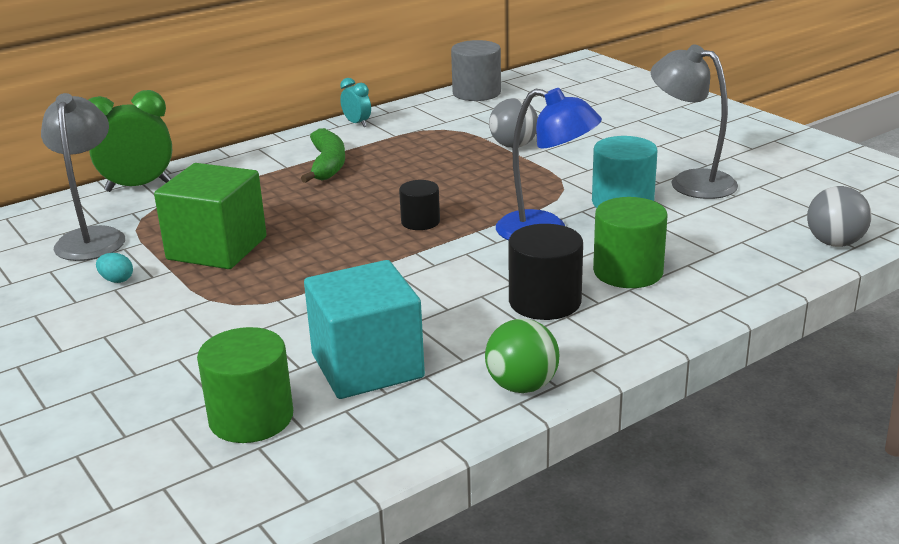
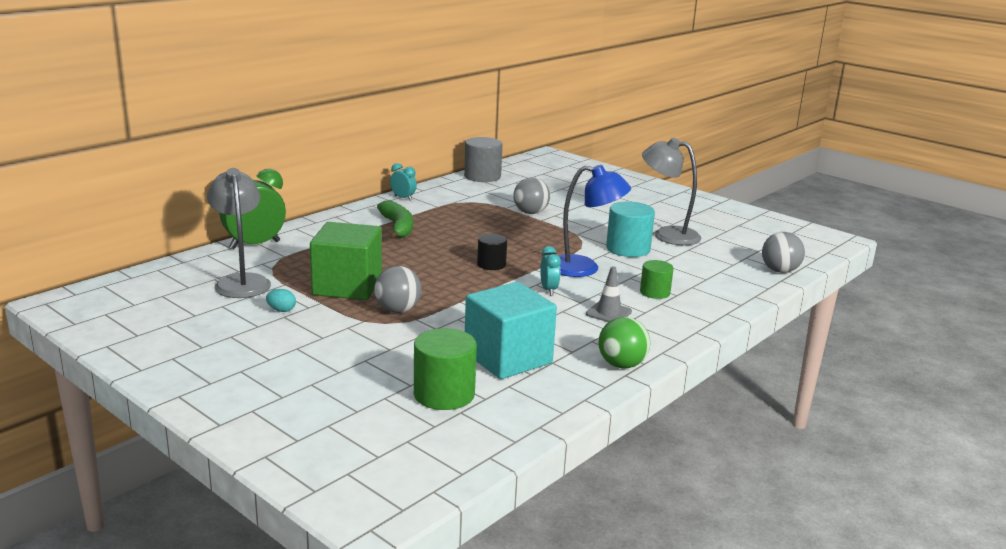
camera: 15 degrees left, 5 degrees down
(261, 286) = (397, 310): none -> grey ball
(478, 262) = (548, 290): none -> turquoise clock
(545, 302) = (608, 313): black cylinder -> grey traffic cone
(628, 272) = (655, 292): green cylinder -> green cylinder, size x0.62

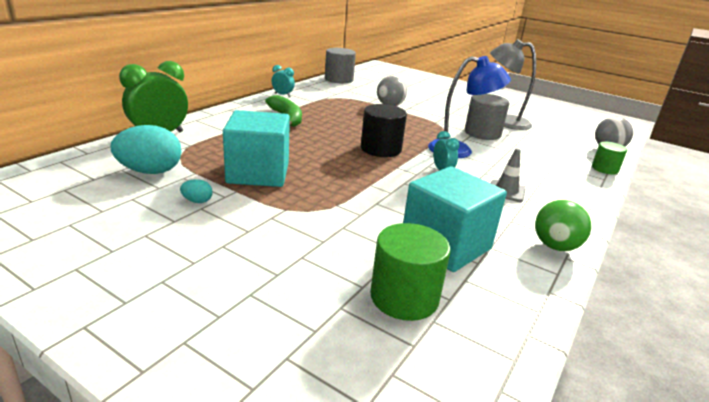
camera: 10 degrees left, 5 degrees up
(241, 281) = (150, 171): grey lamp -> turquoise egg
(347, 286) = (258, 173): green cube -> turquoise cube
(397, 310) = (315, 196): grey ball -> none
(491, 264) = (381, 149): black cylinder -> black cylinder, size x1.61
(628, 249) = (482, 133): turquoise cylinder -> grey cylinder
(655, 292) = (530, 170): green cylinder -> green cylinder (604, 169)

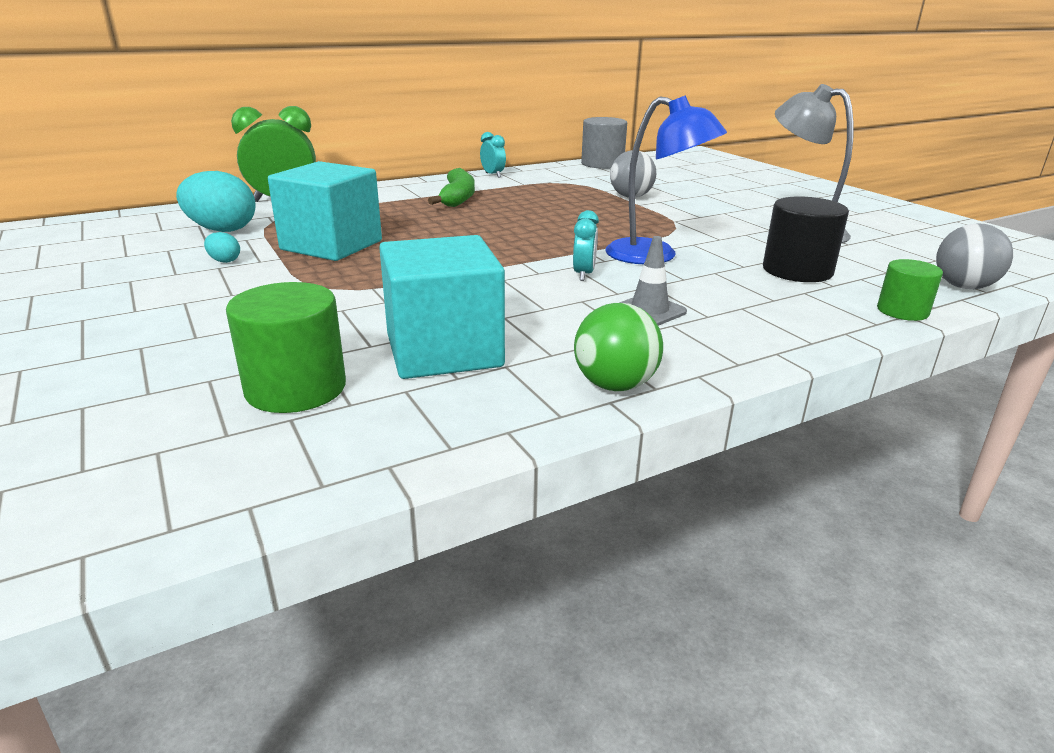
camera: 30 degrees right, 0 degrees up
(381, 149) = (532, 241): black cylinder -> black cylinder (797, 270)
(482, 133) = (734, 241): grey cylinder -> none

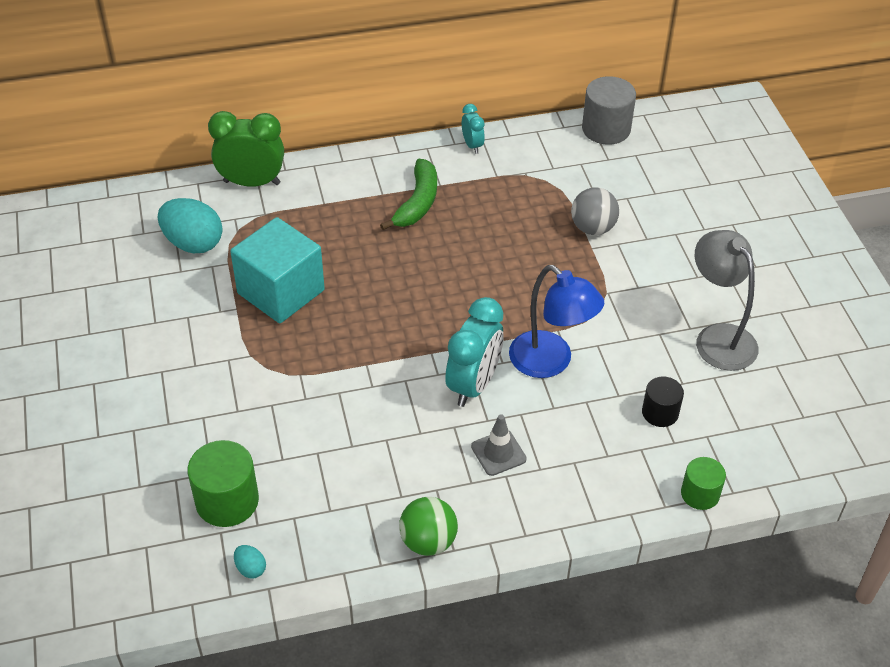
camera: 15 degrees right, 20 degrees up
(224, 261) = (192, 306): turquoise egg -> turquoise egg (250, 568)
(444, 351) = (330, 476): turquoise cube -> none
(583, 274) = (473, 384): turquoise clock -> turquoise clock, size x1.93
(797, 270) = (660, 412): black cylinder -> black cylinder, size x0.62
(963, 287) = (785, 468): grey ball -> none

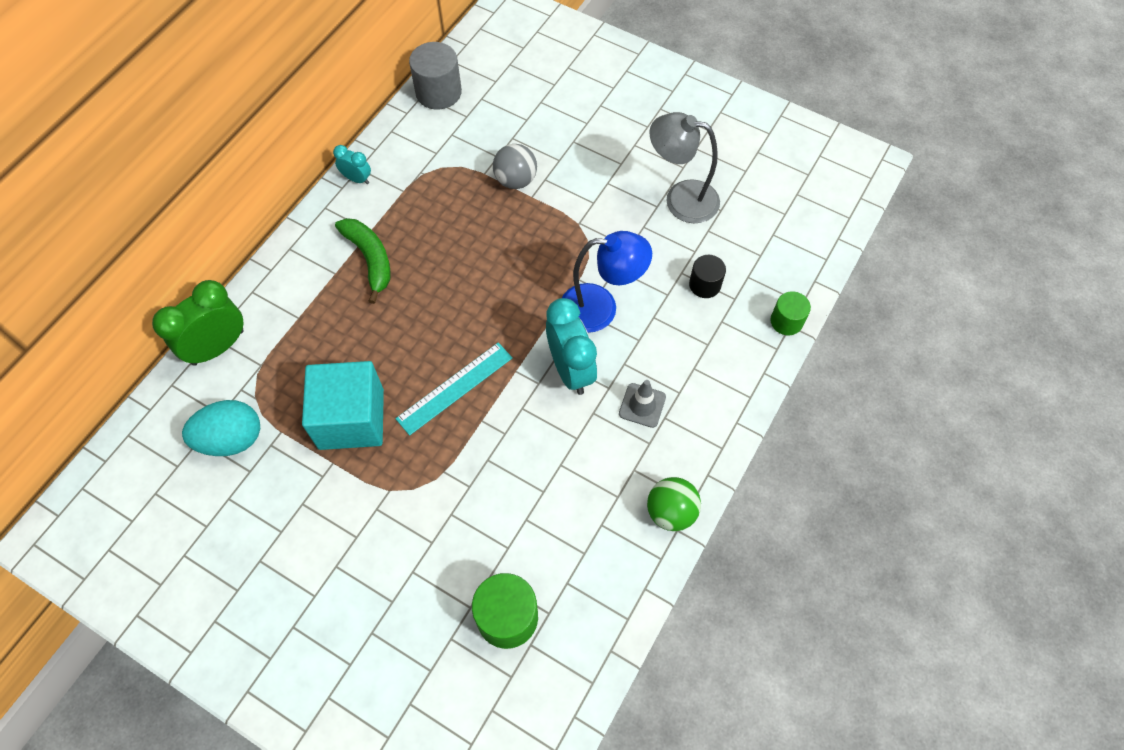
camera: 45 degrees left, 15 degrees up
(250, 568) = (582, 649): turquoise egg -> none
(374, 329) = (455, 388): none -> turquoise ruler

